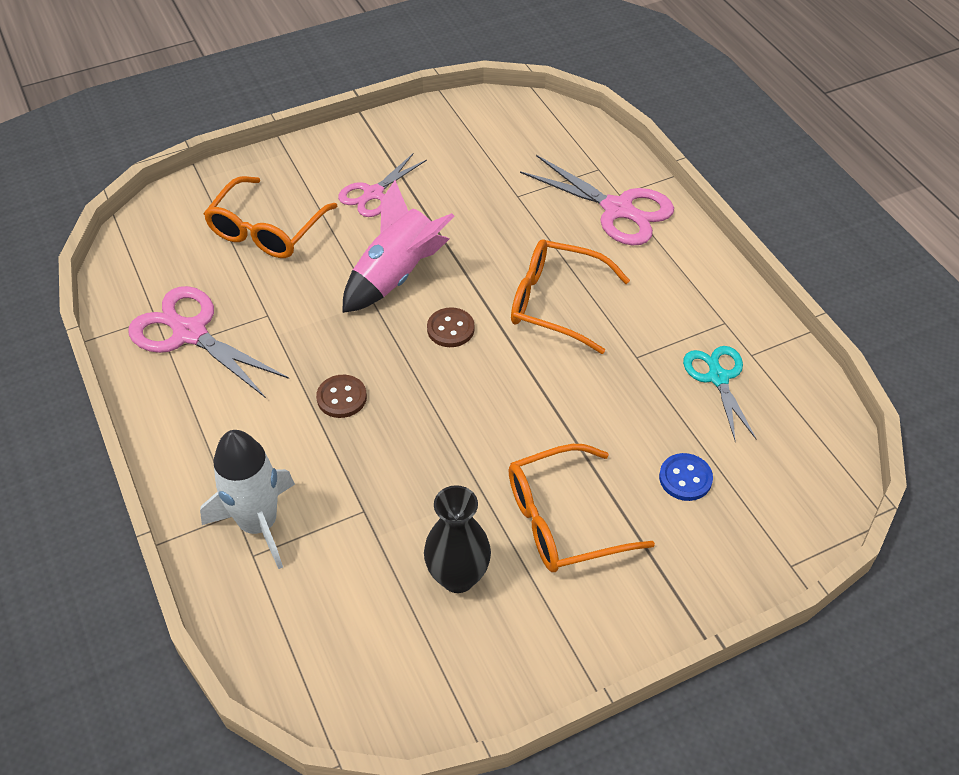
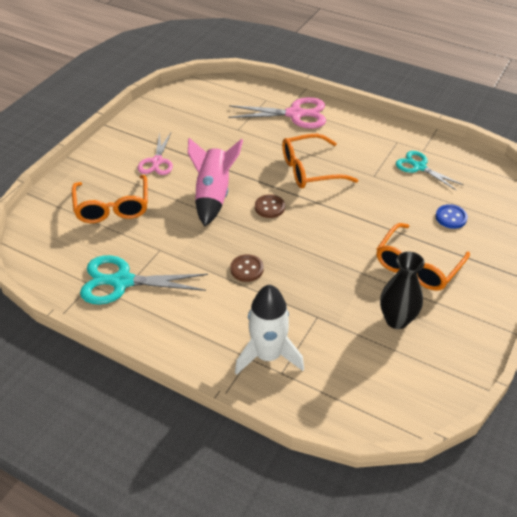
camera: 35 degrees left, 5 degrees down
(190, 333) = (122, 281): pink scissors -> turquoise scissors

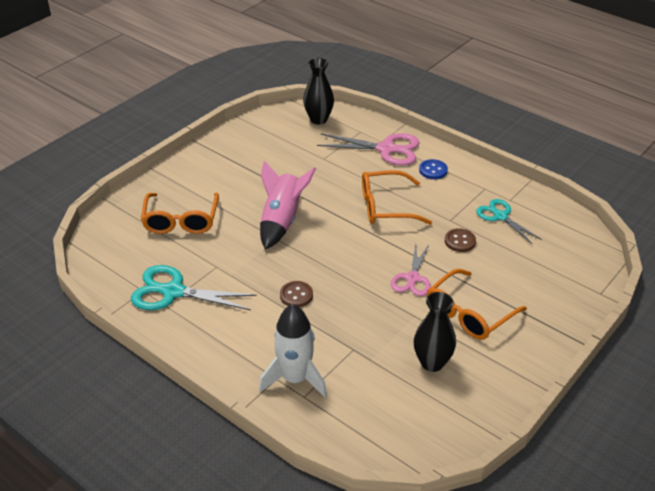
camera: 10 degrees right, 5 degrees down
(157, 161) = (235, 181): pink scissors -> pink scissors (412, 278)
(223, 92) = (318, 119): none -> black vase
(269, 207) = (335, 239): brown button -> brown button (460, 241)
(451, 217) = (518, 271): blue button -> blue button (433, 170)

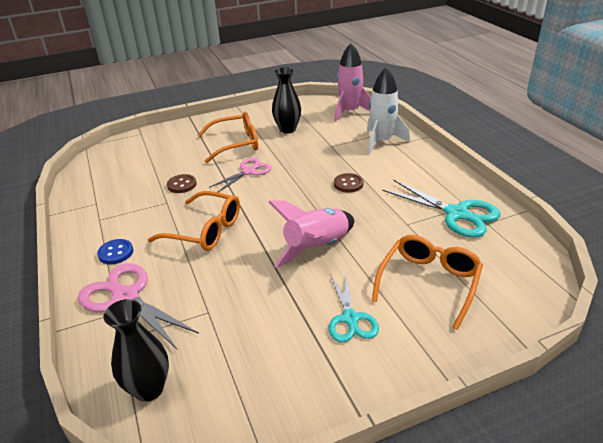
camera: 150 degrees left, 5 degrees down
(376, 434) = (350, 112): none -> pink rocket
(500, 216) = (124, 193): turquoise scissors -> turquoise scissors (350, 318)

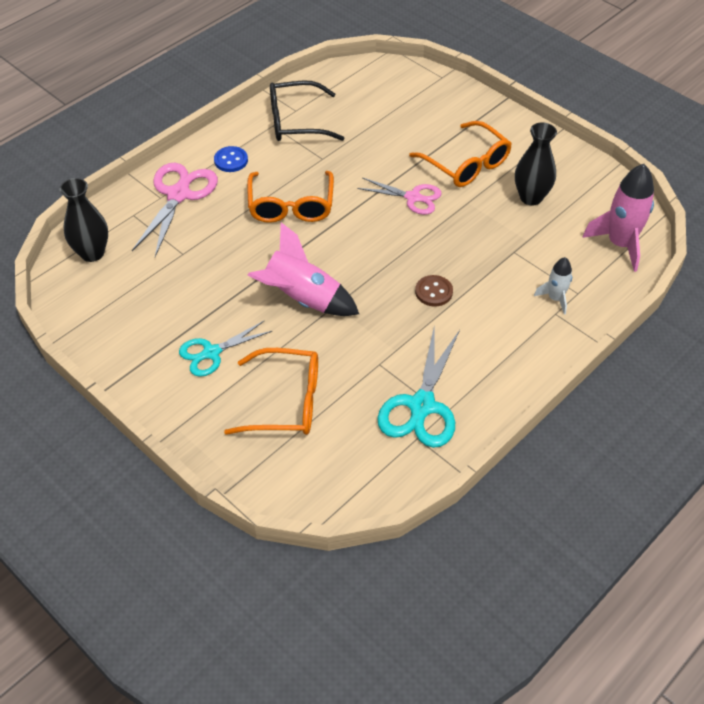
camera: 65 degrees right, 15 degrees up
(110, 206) = (296, 122): none -> black glasses
(182, 185) = (358, 156): brown button -> none
(382, 142) = (555, 298): white rocket -> white rocket, size x0.54

